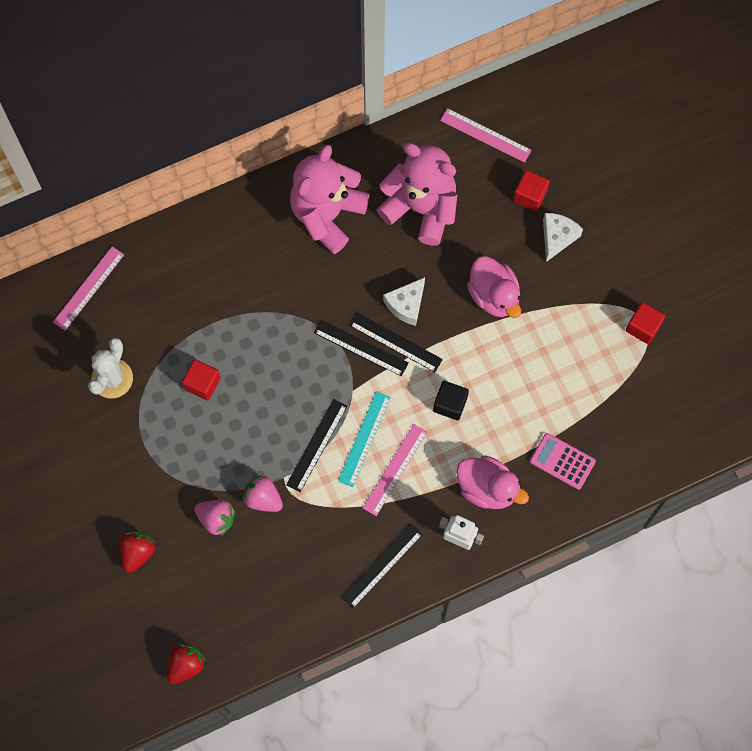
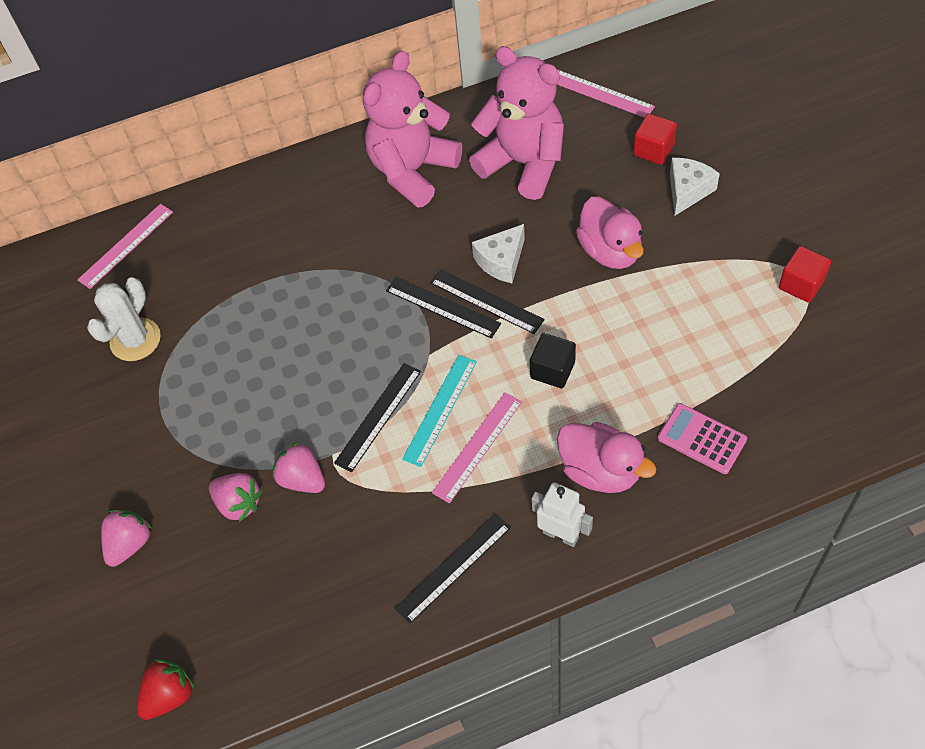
camera: 10 degrees right, 15 degrees down
(137, 552) = (130, 544): red strawberry -> pink strawberry
(202, 383) = (243, 345): red cube -> none

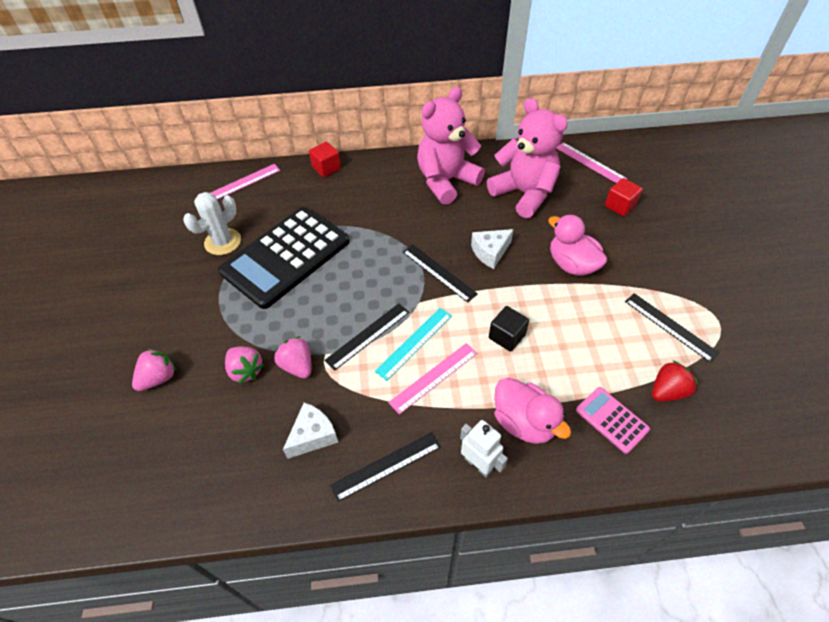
camera: 10 degrees right, 5 degrees down
(170, 695) = (136, 503): red strawberry -> red strawberry (667, 391)
(231, 338) = (286, 257): none -> black calculator
(486, 301) = (471, 276): black ruler -> black ruler (670, 326)
(610, 251) = (571, 264): pink duck -> pink duck turned 150 degrees clockwise
(688, 191) = (639, 238): white cheese -> white cheese (313, 435)
(801, 284) = (715, 323): red cube -> red cube (326, 168)

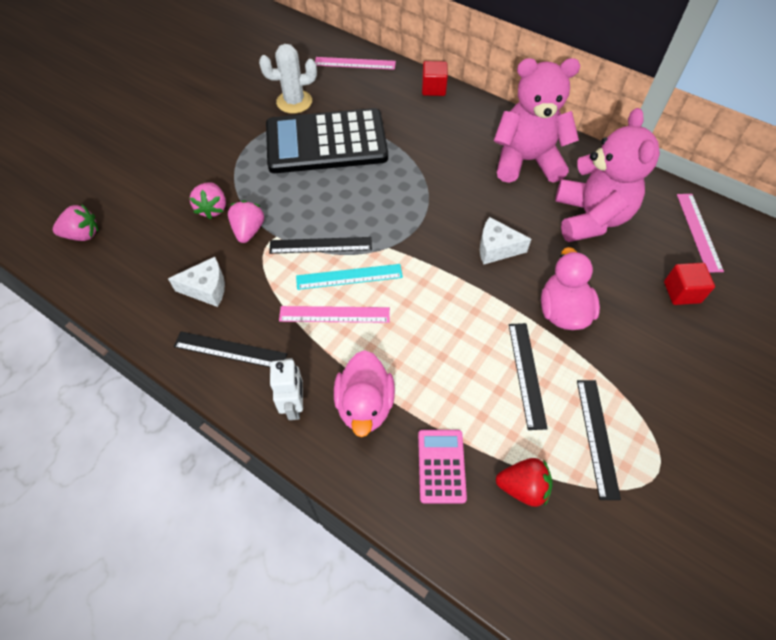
camera: 40 degrees right, 5 degrees up
(159, 378) = (157, 174): pink strawberry -> pink strawberry (82, 235)
(439, 272) = (432, 235): black ruler -> black ruler (527, 374)
(506, 336) = (429, 328): black cube -> none

